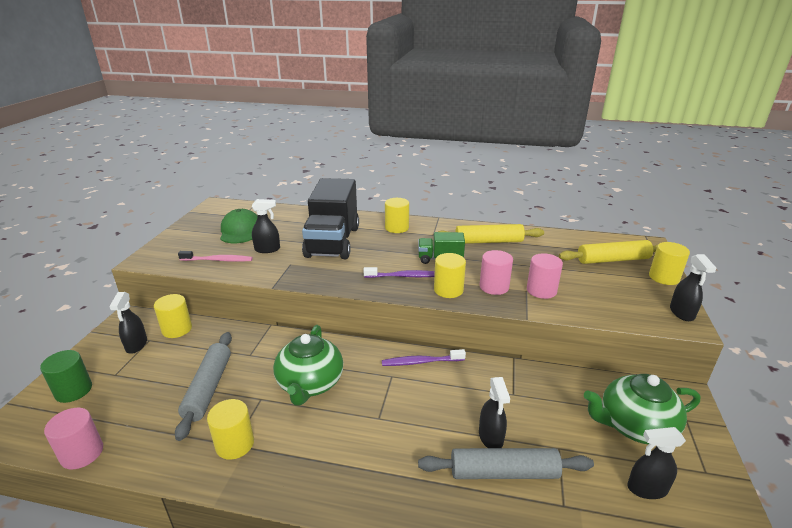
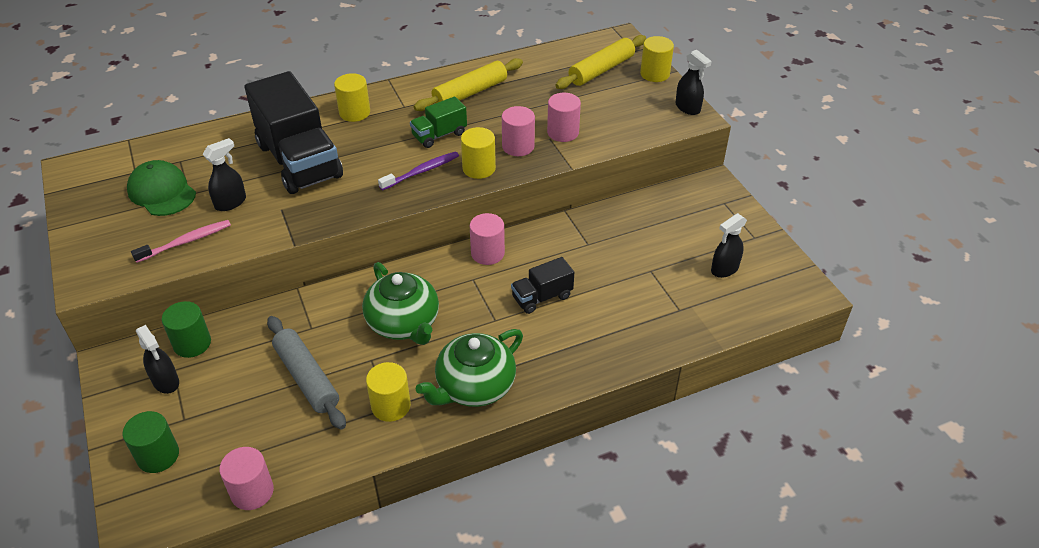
camera: 35 degrees left, 15 degrees up
(177, 329) = (192, 343): yellow cylinder -> green cylinder
(421, 362) = (487, 253): purple toothbrush -> pink cylinder
(434, 419) = (542, 297): none -> black truck
(491, 437) = (596, 288): black spray bottle -> none
(503, 472) = (624, 309): grey rolling pin -> none
(634, 426) = (692, 226): green teapot -> green teapot (474, 387)

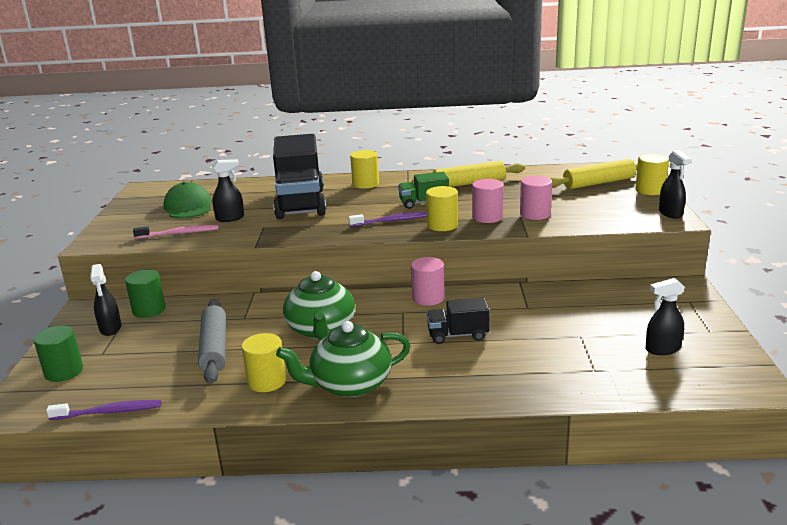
camera: 25 degrees right, 20 degrees down
(252, 491) = (109, 412): pink cylinder -> purple toothbrush

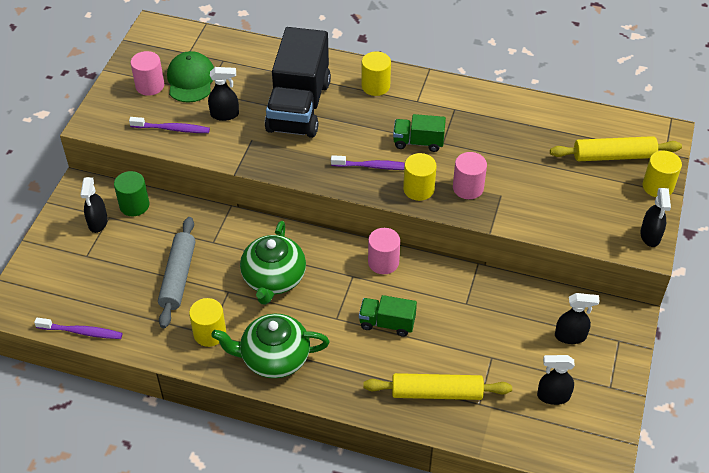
camera: 15 degrees right, 25 degrees up
(64, 371) = (53, 270): green cylinder -> none
(179, 233) = (172, 129): pink toothbrush -> purple toothbrush
(458, 335) = (387, 323): black truck -> green truck
(469, 183) = (480, 117): yellow rolling pin -> yellow rolling pin (436, 392)
(535, 214) = (517, 196): pink cylinder -> pink cylinder (150, 86)
(643, 307) = (570, 336): none -> black spray bottle

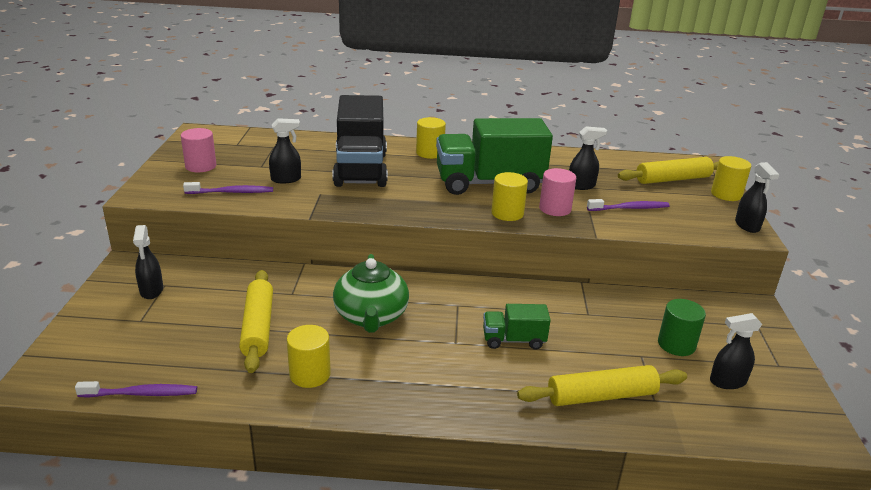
camera: 15 degrees left, 20 degrees down
(134, 205) = (193, 273): green cylinder -> green cylinder (676, 344)
(178, 277) = (258, 327): grey rolling pin -> yellow rolling pin
(190, 80) = (243, 160): green cap -> none
(274, 358) = (396, 388): green teapot -> none
(374, 166) = (455, 202): purple toothbrush -> purple toothbrush (630, 208)
(383, 262) = (485, 290): pink cylinder -> none
(418, 142) = (489, 183): green truck -> green truck, size x2.10
(570, 336) = (709, 328): black spray bottle -> black spray bottle (581, 186)

